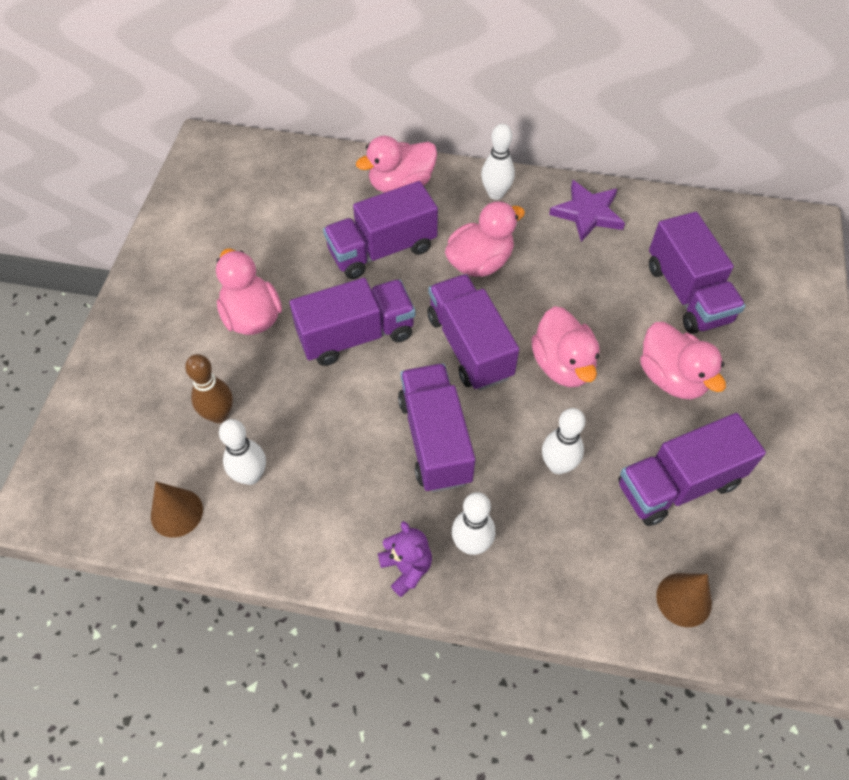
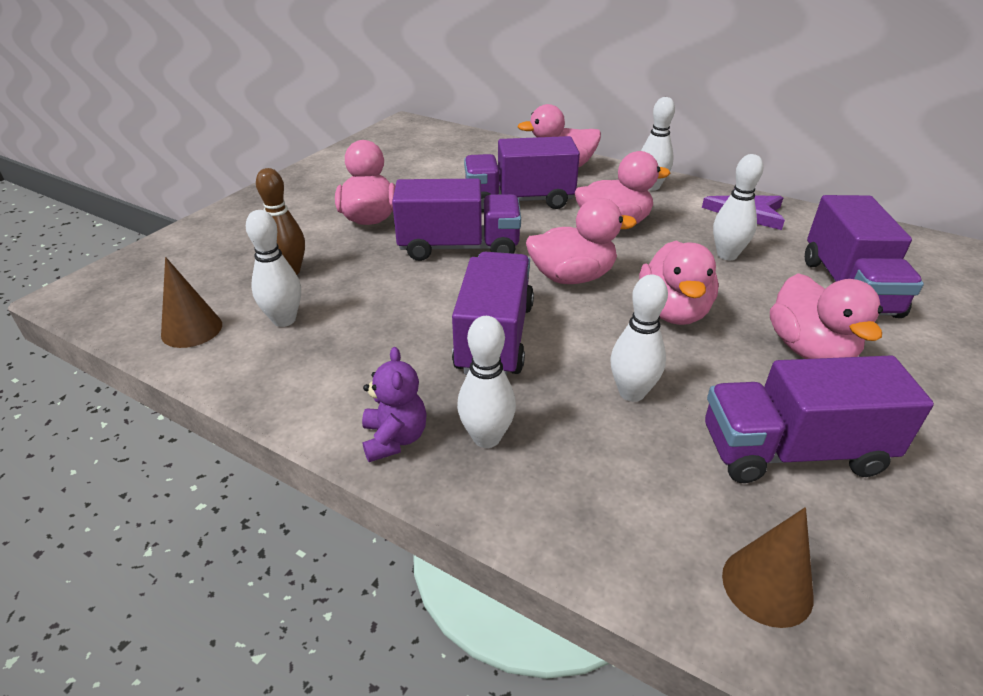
camera: 20 degrees right, 20 degrees down
(469, 346) = (572, 277): purple truck -> pink duck
(586, 278) = (727, 255): none -> white bowling pin

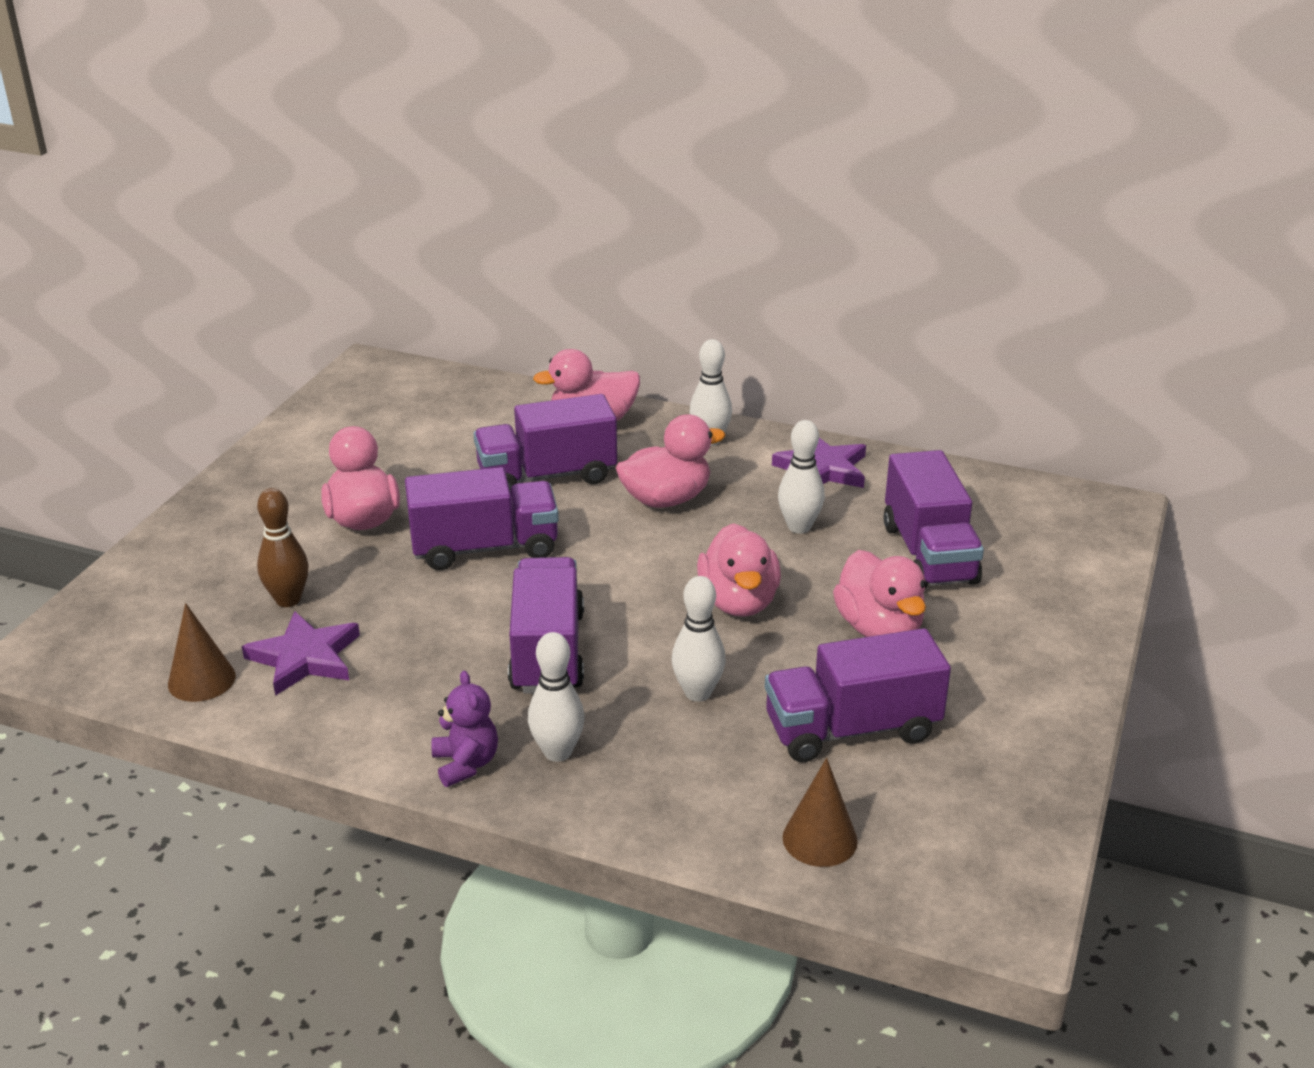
camera: 10 degrees left, 5 degrees down
(284, 320) = (305, 658): white bowling pin -> purple star
(572, 277) = (624, 573): pink duck -> none

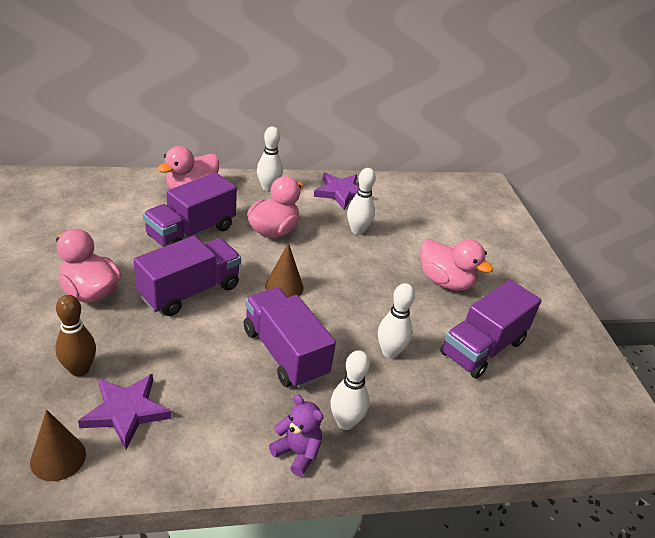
camera: 35 degrees left, 5 degrees up
(738, 602) = (364, 286): pink duck -> none
(819, 839) = (524, 424): brown cone -> brown cone (284, 287)
(929, 554) = (432, 230): purple truck -> none

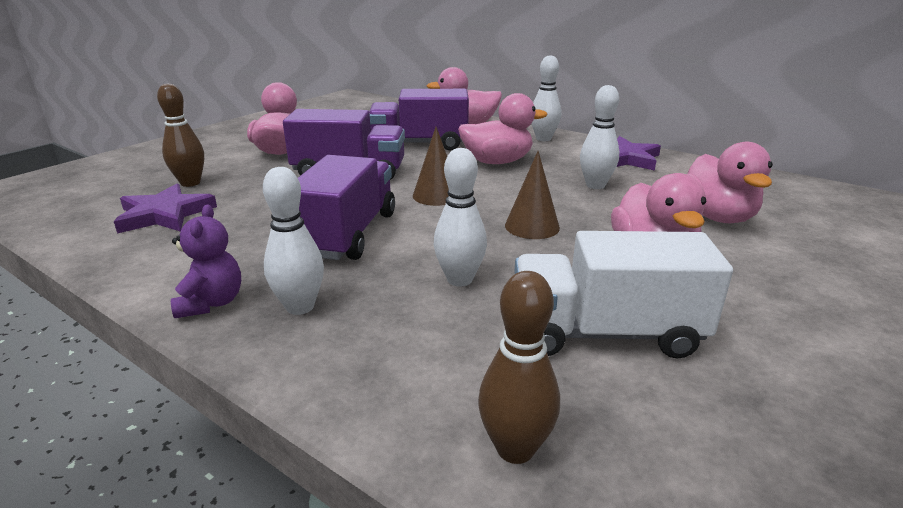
camera: 50 degrees right, 10 degrees down
(58, 458) = (79, 217): brown cone -> brown cone (532, 226)
(440, 233) = (717, 217): none -> pink duck
(483, 348) = (605, 333): purple truck -> white truck
(520, 429) = (515, 448): none -> brown bowling pin

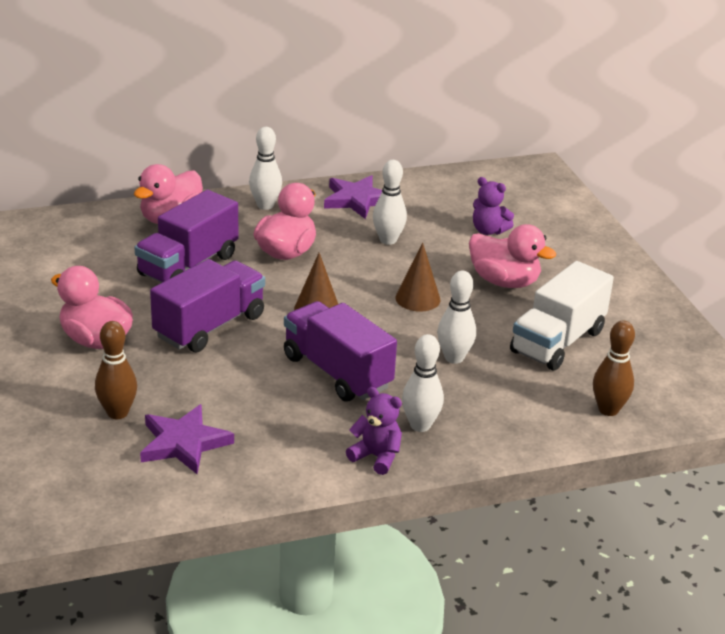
camera: 55 degrees left, 5 degrees up
(717, 217) = (488, 231): pink duck -> purple teddy bear

